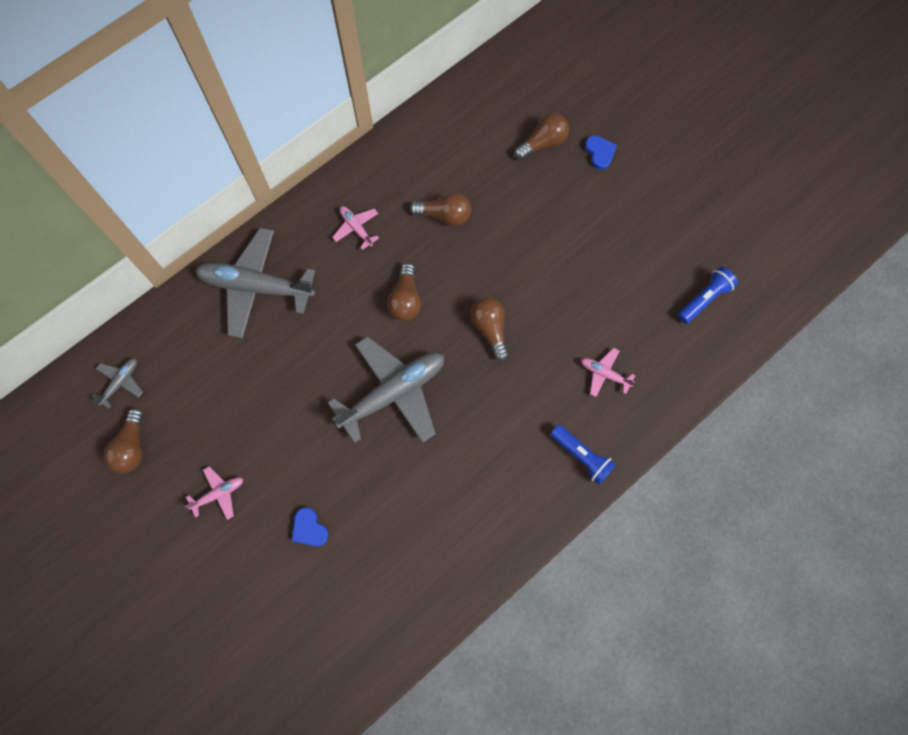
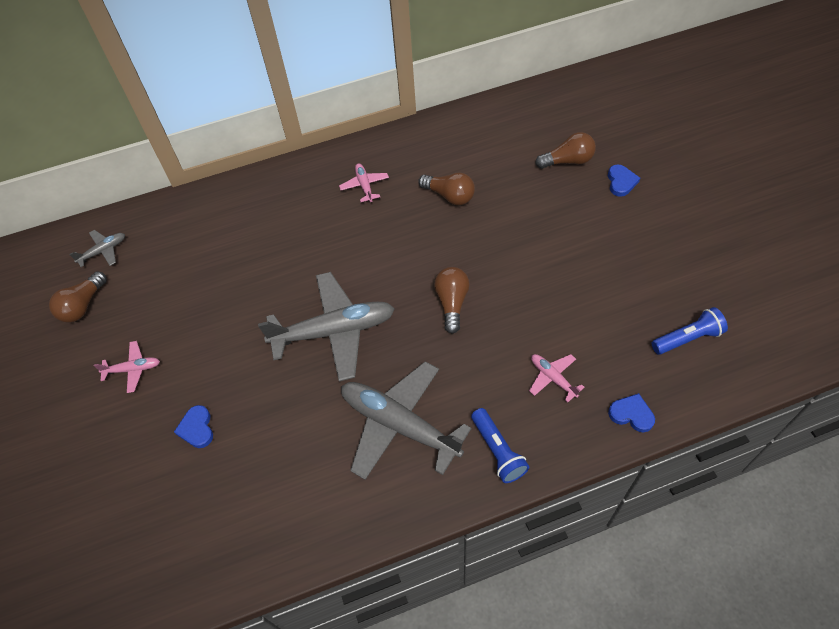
camera: 25 degrees right, 15 degrees down
(256, 287) = (255, 208): grey plane -> grey plane (399, 425)
(405, 300) = (382, 255): brown light bulb -> none
(679, 385) = (631, 414): none -> blue heart

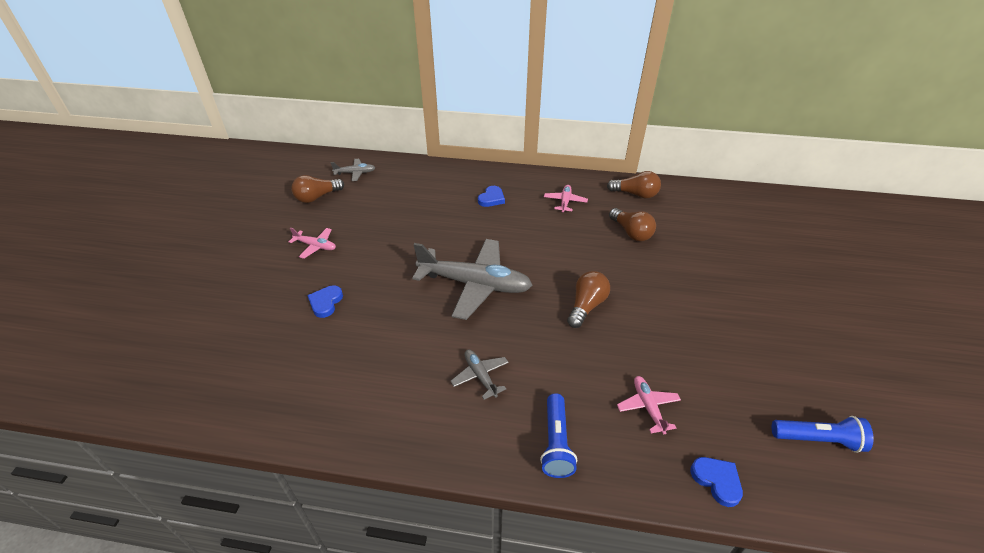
camera: 25 degrees right, 15 degrees down
(399, 425) = (480, 376): grey plane -> grey plane, size x0.45
(567, 161) = (755, 247): brown light bulb -> brown light bulb (635, 194)
(621, 182) = (802, 280): blue heart -> blue heart (491, 199)

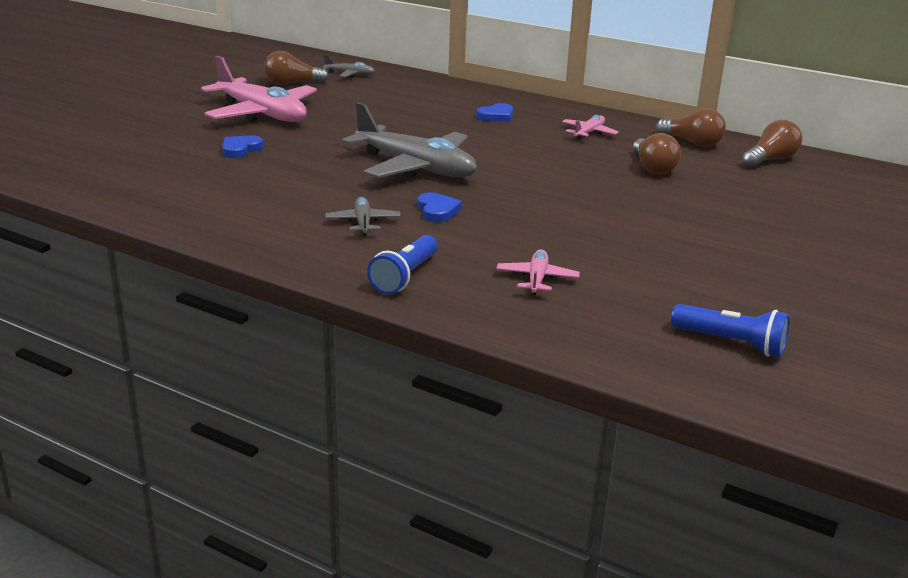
camera: 20 degrees right, 15 degrees down
(316, 246) = (262, 114): pink plane -> pink plane, size x2.20
(586, 306) = (535, 205): brown light bulb -> brown light bulb (770, 160)
(717, 481) = (567, 337): blue heart -> blue heart (437, 211)

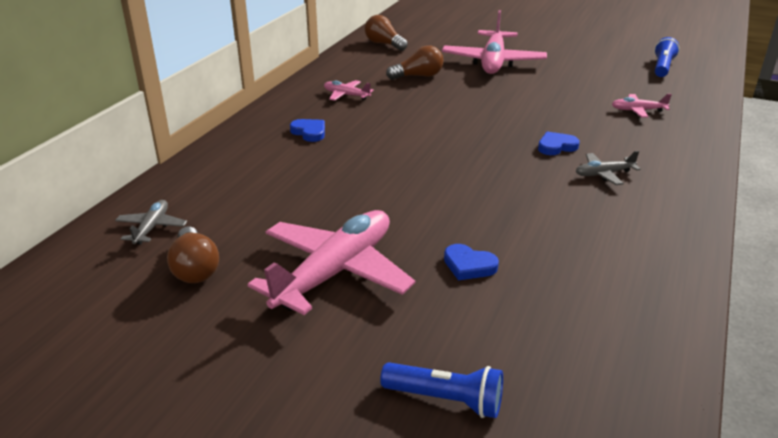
camera: 95 degrees left, 5 degrees up
(405, 276) = (678, 151): blue flashlight -> blue flashlight (445, 400)
(415, 167) = (467, 161): grey plane -> none
(692, 142) = (356, 63): brown light bulb -> none
(718, 214) = (493, 62): none -> pink plane

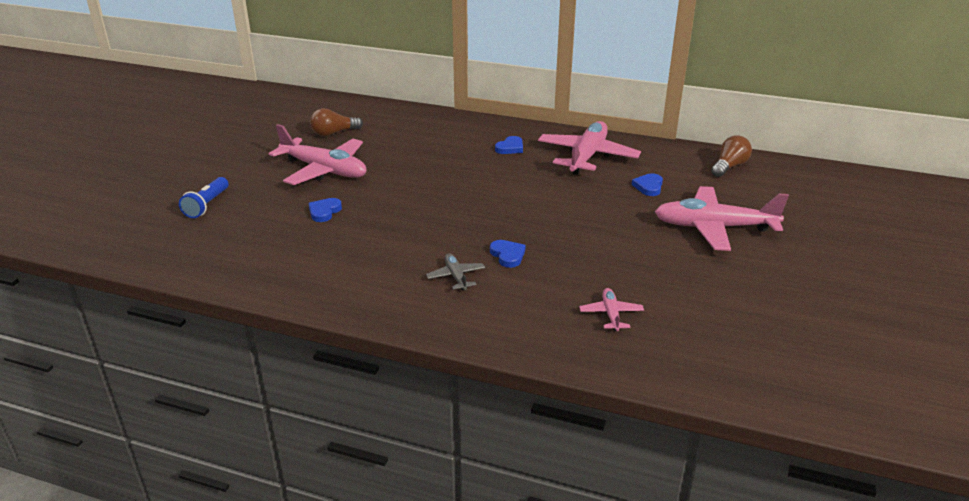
camera: 85 degrees right, 0 degrees up
(152, 228) = (376, 117): grey plane -> none
(346, 95) = (587, 156): pink plane -> pink plane, size x2.20
(418, 76) = (648, 187): brown light bulb -> blue heart
(662, 67) = (773, 354): blue flashlight -> none

